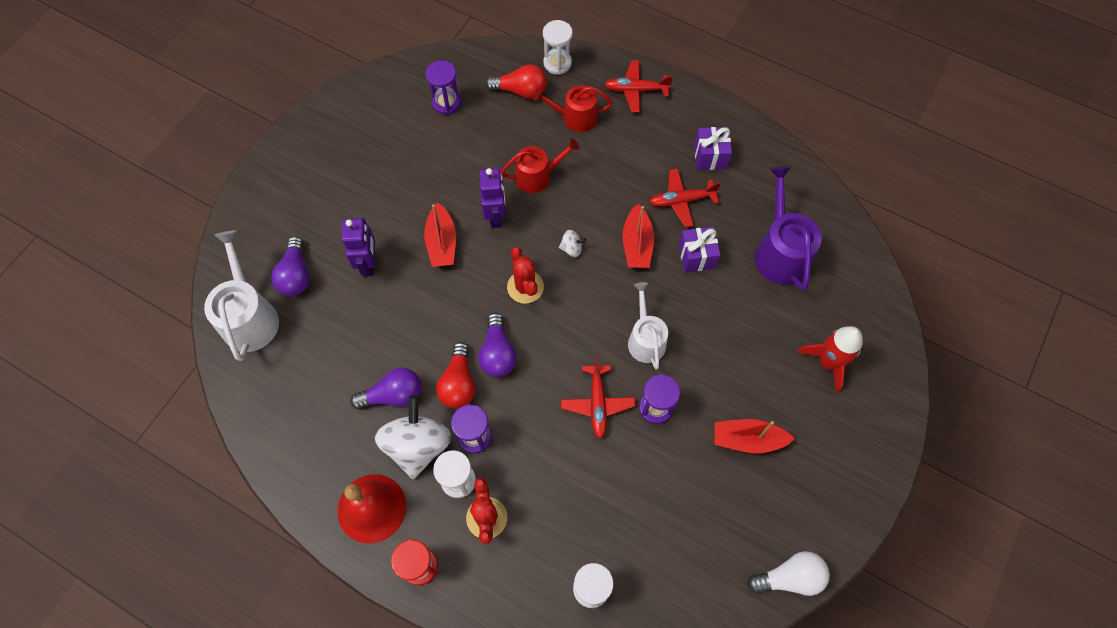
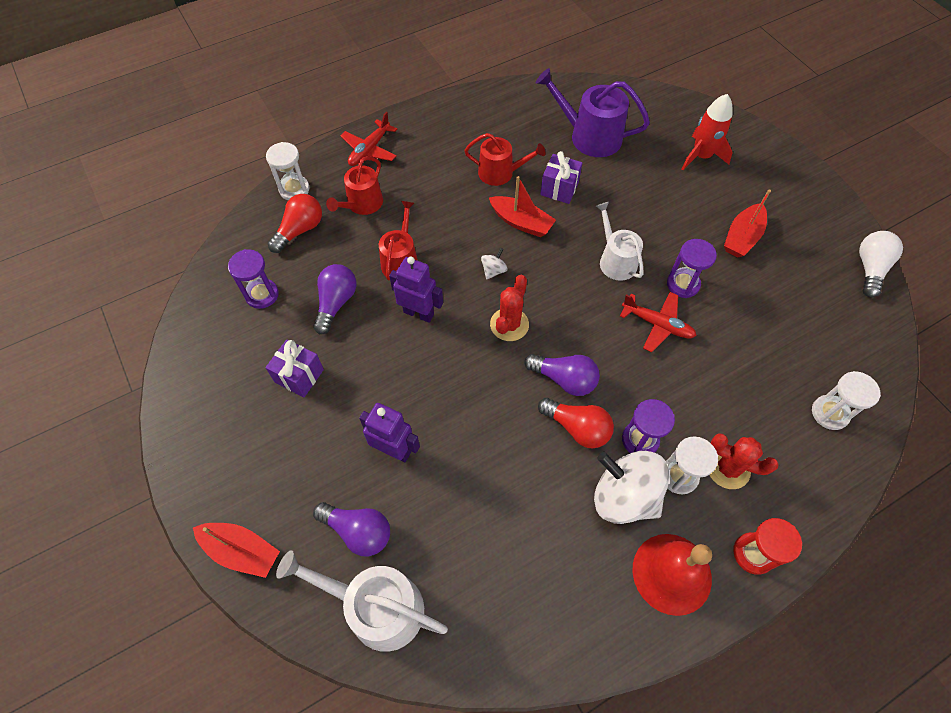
camera: 60 degrees left, 5 degrees down
(393, 395) = (557, 495): purple light bulb -> purple light bulb (336, 303)
(442, 243) = (416, 372): red boat -> red boat (241, 551)
(525, 287) = (509, 324): red cactus -> red cactus turned 75 degrees counterclockwise
(645, 339) = (615, 260): white watering can -> white watering can turned 45 degrees clockwise
(681, 200) = (500, 173): red plane -> red watering can
(710, 156) = (472, 135): purple gift -> purple gift (299, 376)

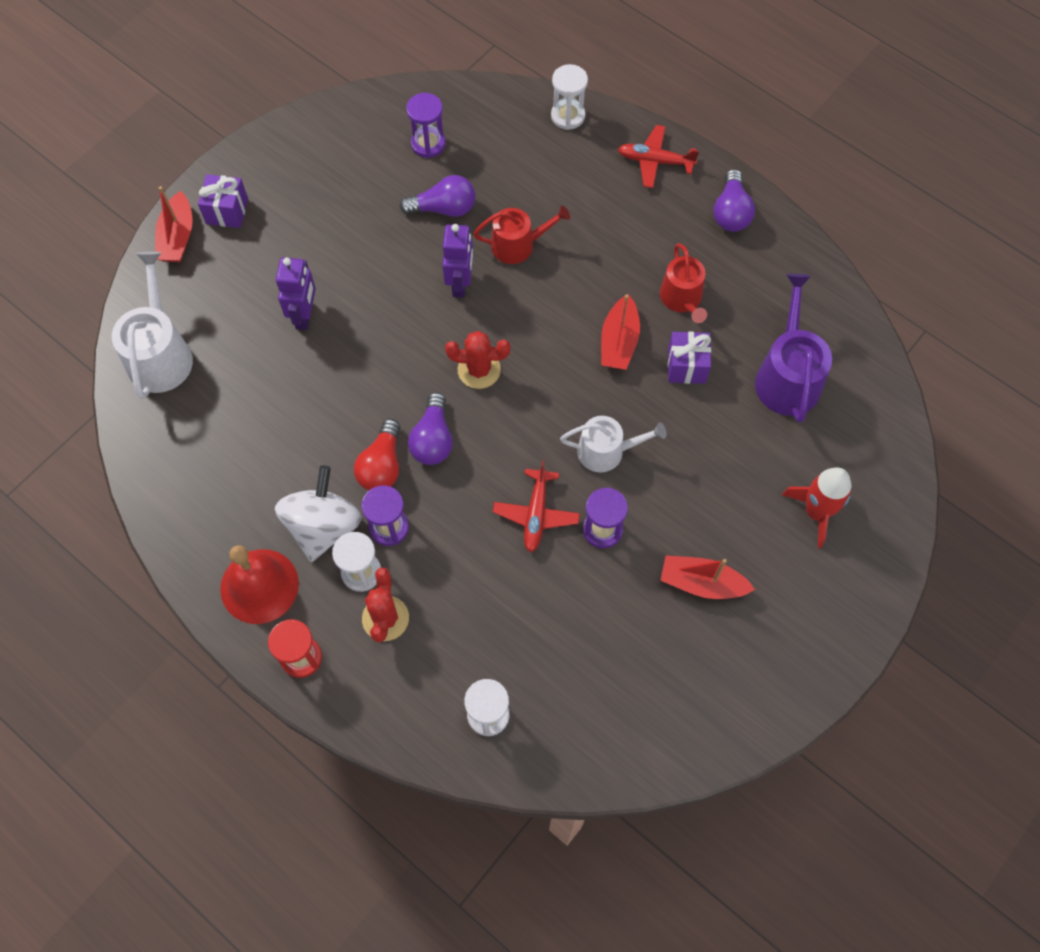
camera: 70 degrees right, 5 degrees up
(299, 376) = (352, 211): purple gift -> purple gift (227, 211)
(300, 230) = (518, 142): red light bulb -> none
(358, 531) = (220, 315): purple light bulb -> purple light bulb (731, 212)
(362, 204) = (576, 183): red watering can -> none
(493, 270) = (541, 334): white spinning top -> none
(615, 260) = (606, 451): white watering can -> white watering can turned 45 degrees clockwise
(870, 269) = (717, 743): white light bulb -> none

